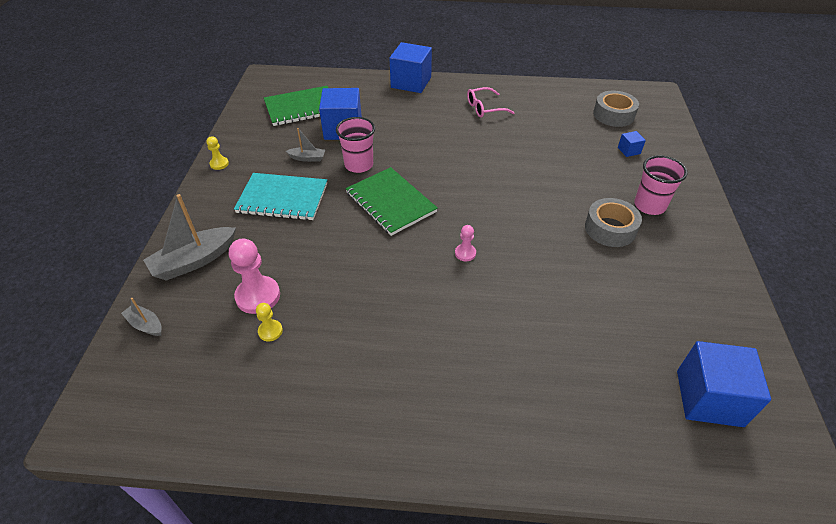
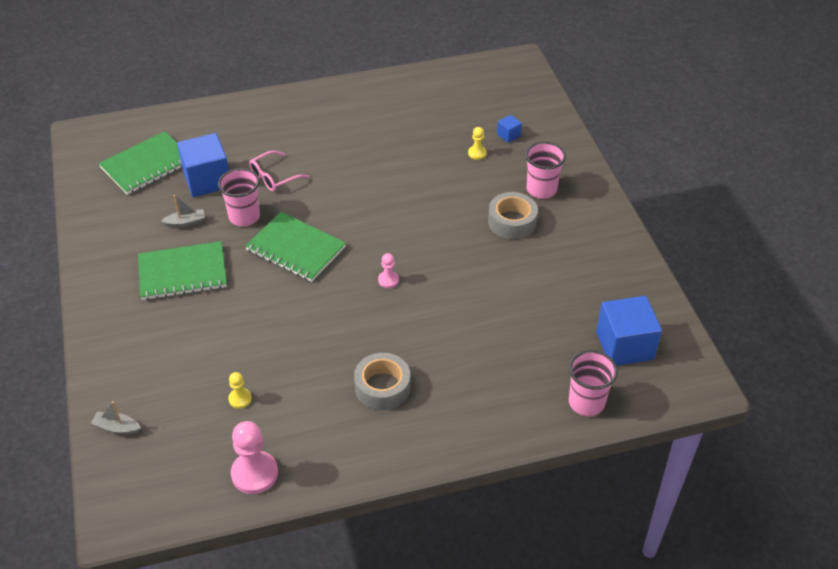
camera: 20 degrees left, 0 degrees up
(194, 261) = (128, 358): grey boat -> none
(219, 164) = (91, 253): yellow pawn -> yellow pawn (477, 153)
(258, 296) = (211, 372): pink pawn -> pink pawn (254, 473)
(282, 198) = (182, 273): turquoise notebook -> green notebook
(411, 82) = (256, 105): blue cube -> none
(484, 108) = (349, 119): pink glasses -> pink glasses (274, 177)
(613, 115) = (483, 97): grey tape -> grey tape (382, 387)
(645, 456) = (586, 402): none -> pink cup

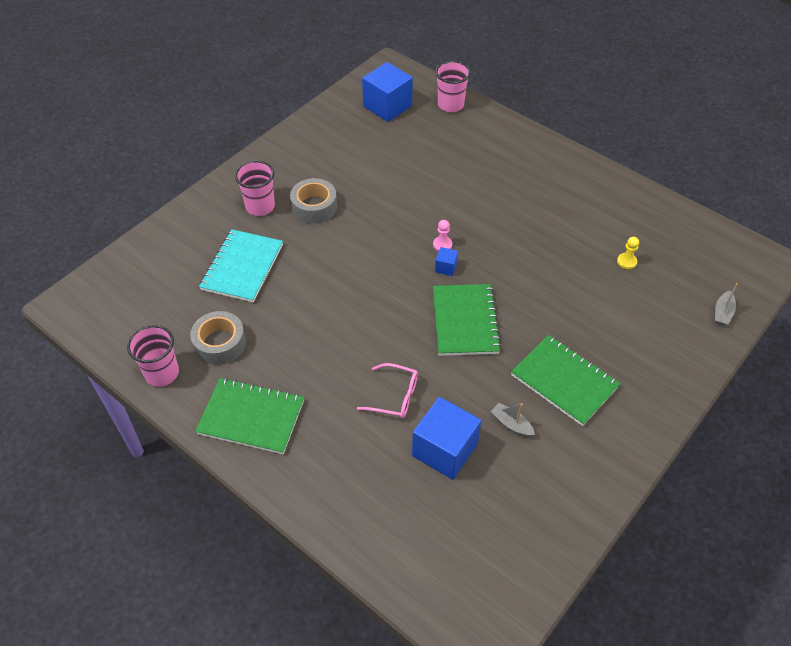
camera: 125 degrees left, 5 degrees up
(117, 427) = (722, 313): grey boat -> grey boat turned 45 degrees clockwise
(147, 165) = (471, 524): green notebook -> green notebook (251, 417)
(244, 217) = (463, 383): pink cup -> pink cup (162, 373)
(254, 473) = (664, 219): pink pawn -> none
(382, 387) = (537, 196): grey tape -> grey tape (220, 343)
(477, 153) = (242, 267): yellow pawn -> turquoise notebook
(508, 135) = (199, 258): blue cube -> blue cube (446, 267)

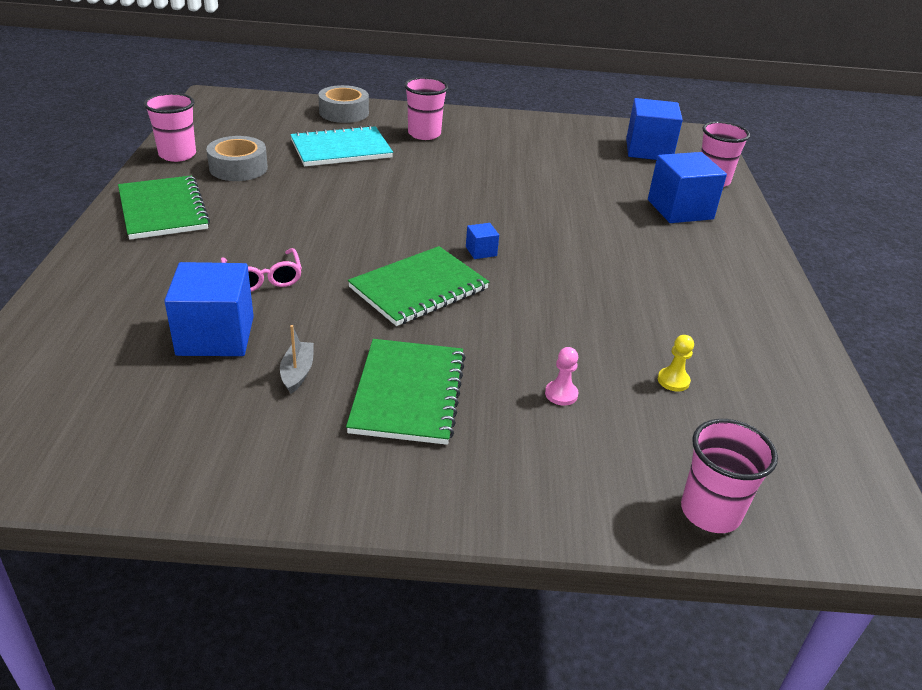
camera: 50 degrees right, 15 degrees down
(314, 206) = (461, 157): grey tape -> grey tape (344, 112)
(442, 245) = (510, 239): pink pawn -> pink pawn (561, 394)
(471, 143) = (680, 209): none -> blue cube
(722, 313) = (710, 512): grey boat -> pink cup

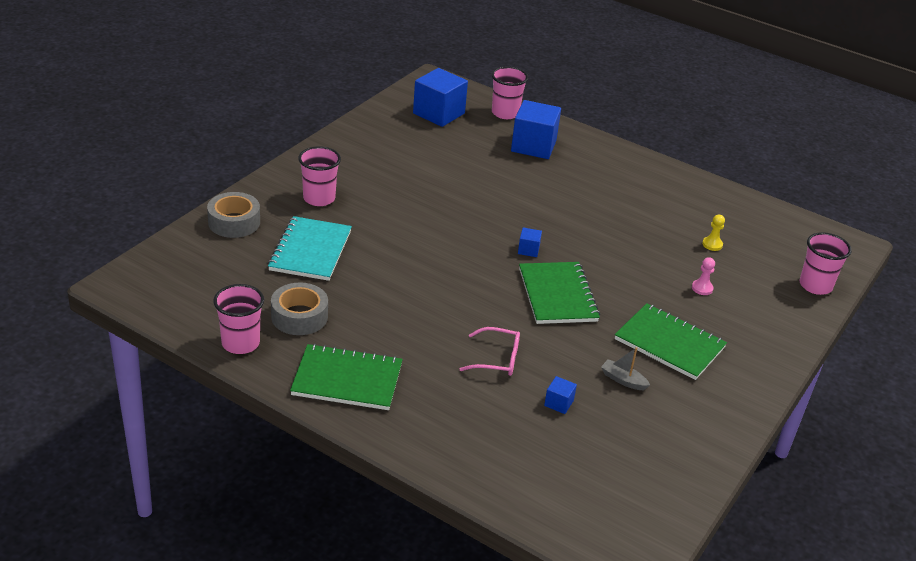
camera: 60 degrees left, 0 degrees up
(215, 336) = (558, 403): blue cube -> blue cube, size x0.45

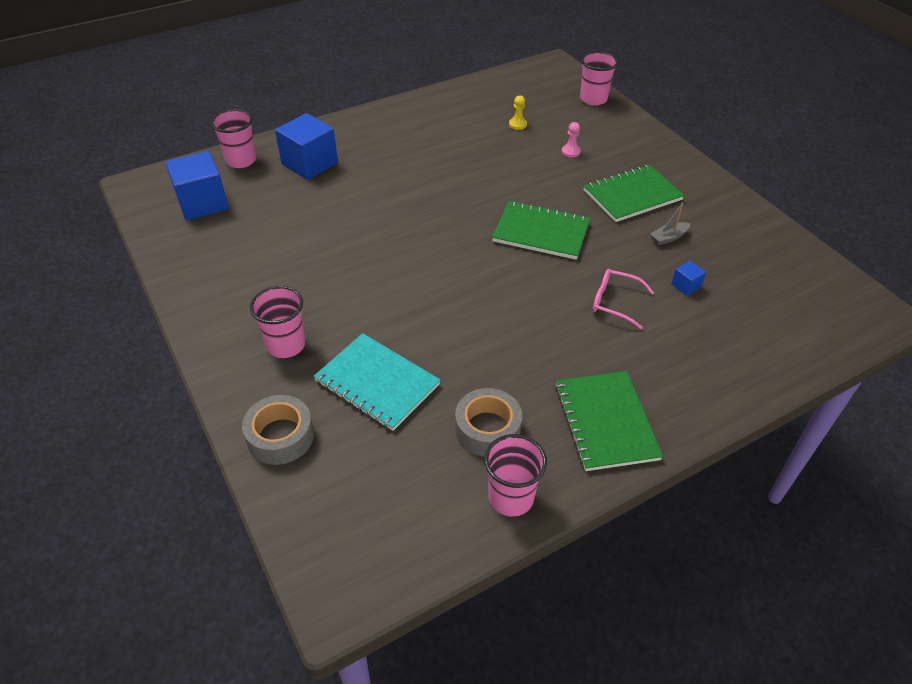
camera: 60 degrees left, 10 degrees up
(347, 380) = (605, 422): green notebook -> green notebook turned 45 degrees counterclockwise
(497, 359) = (614, 302): pink glasses -> pink glasses turned 105 degrees counterclockwise
(528, 250) = (467, 225): blue cube -> none

